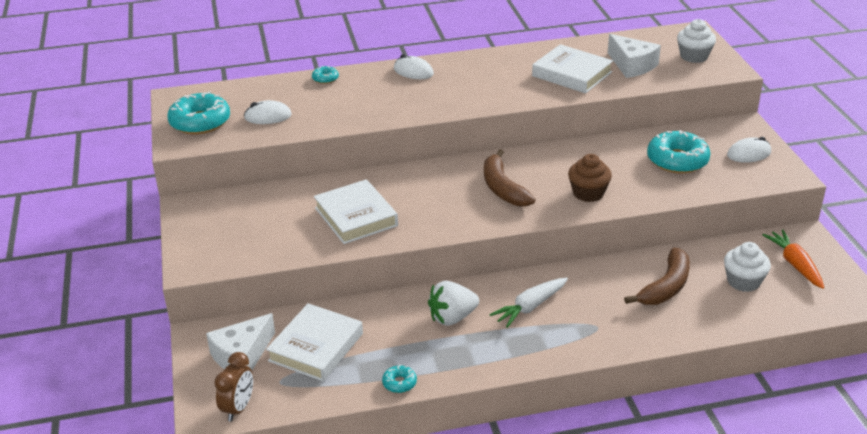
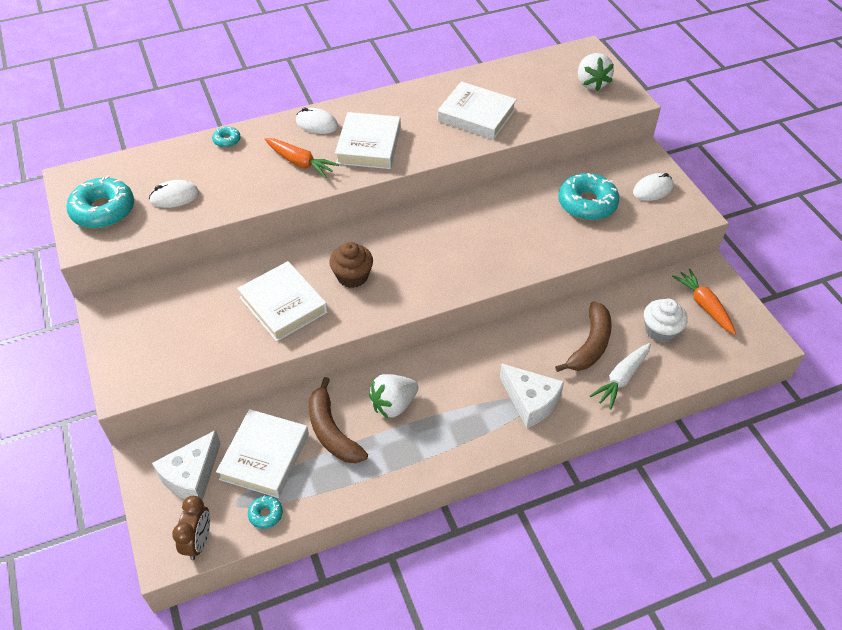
camera: 10 degrees left, 15 degrees up
(391, 99) = (300, 162): none -> orange carrot
(399, 383) = (354, 490): turquoise donut -> turquoise donut (266, 514)
(460, 90) = (369, 145): none -> white book
(502, 188) = (424, 254): brown banana -> brown banana (332, 431)
(530, 307) = (466, 383): white carrot -> white carrot (621, 378)
(588, 193) = (508, 253): brown cupcake -> brown cupcake (352, 276)
(632, 65) = (533, 99): white cheese -> white cheese (530, 401)
(694, 56) = (591, 83): white cupcake -> white strawberry

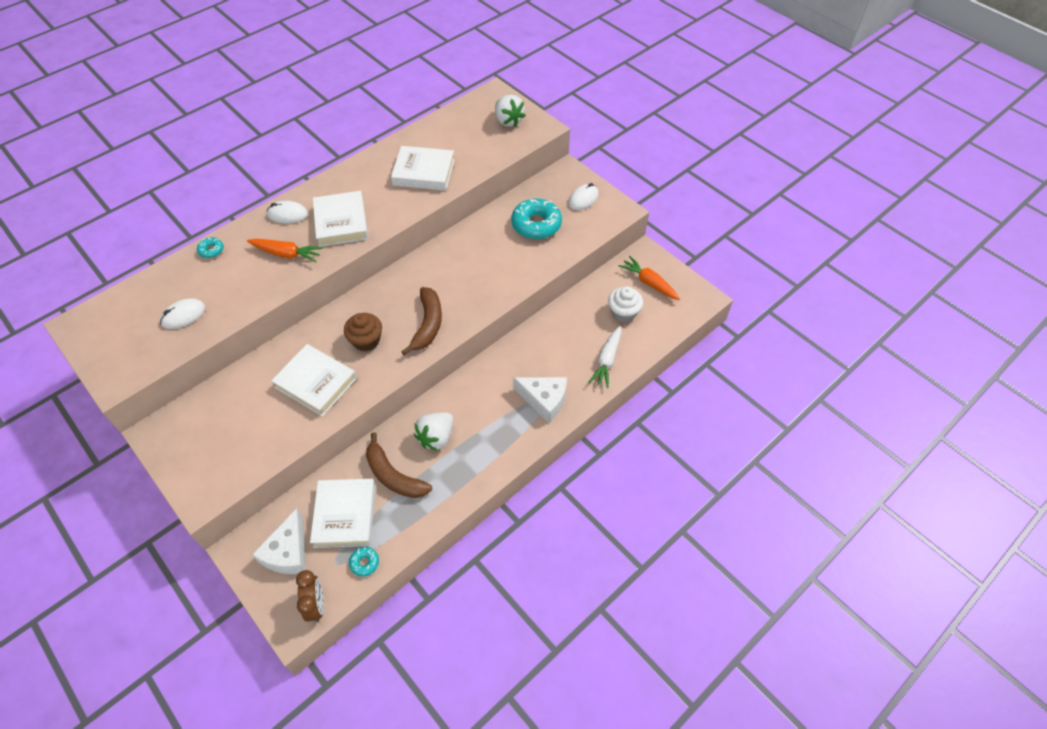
camera: 20 degrees left, 5 degrees up
(103, 210) = (120, 346): turquoise donut -> none
(590, 345) = (574, 340): brown banana -> brown banana (428, 324)

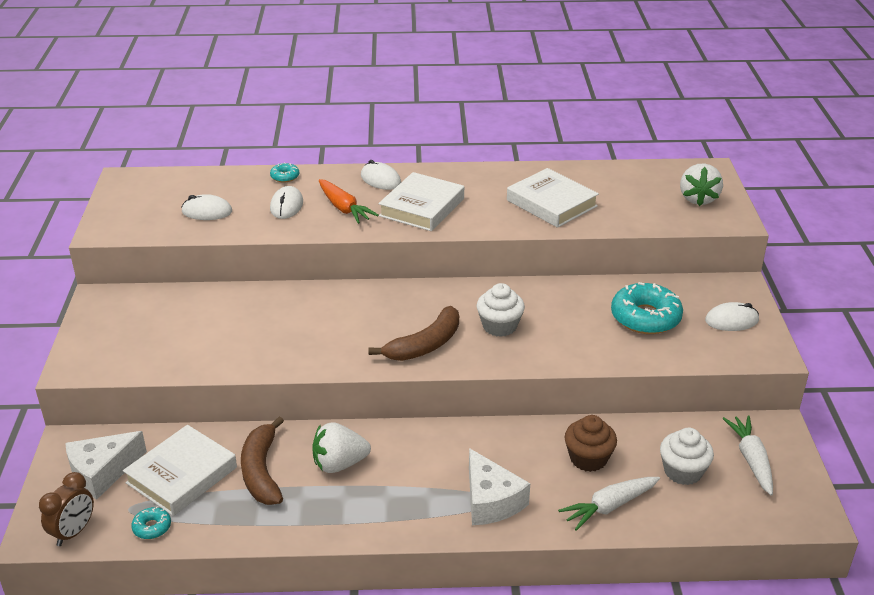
camera: 40 degrees right, 20 degrees down
(241, 275) = (286, 206): none -> white mouse
(316, 383) = (266, 335): white book -> none
(366, 340) = (350, 326): brown cupcake -> brown cupcake (588, 458)
(459, 282) = (499, 326): none -> white cupcake
(649, 283) = (751, 460): orange carrot -> white carrot

